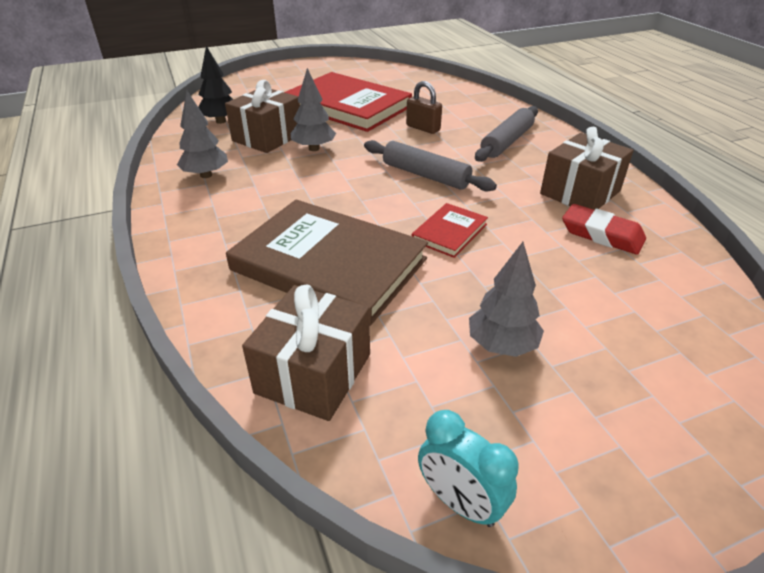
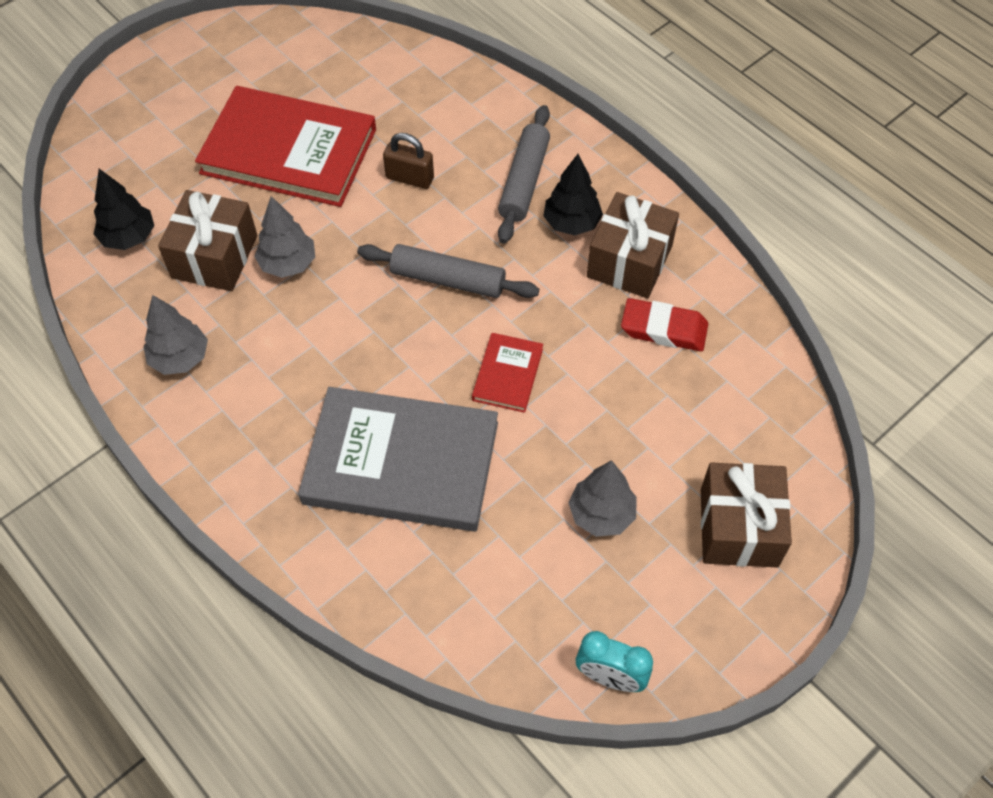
camera: 20 degrees left, 20 degrees up
(313, 373) = (449, 601): brown gift -> brown gift (738, 527)
(329, 264) = (401, 463): brown book -> grey book
(537, 166) = (571, 223): none -> black tree

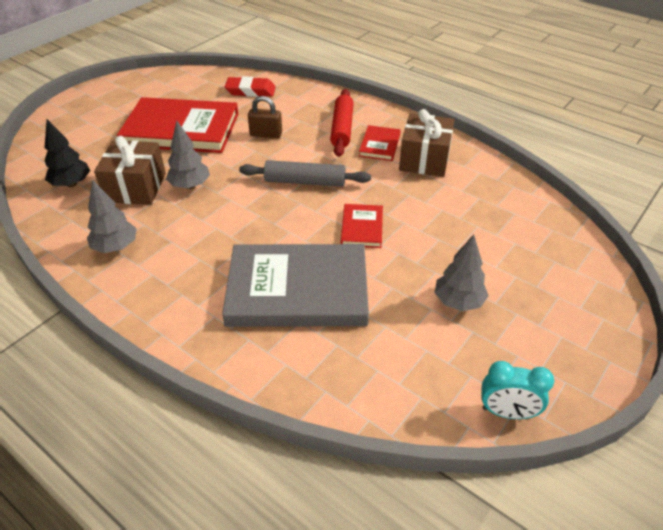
camera: 10 degrees left, 15 degrees down
(524, 181) = (342, 128): grey rolling pin -> red rolling pin
(571, 223) = (379, 145): black tree -> red book
(663, 329) = (460, 191): red eraser -> red eraser (250, 91)
(738, 527) = (561, 296): brown gift -> none

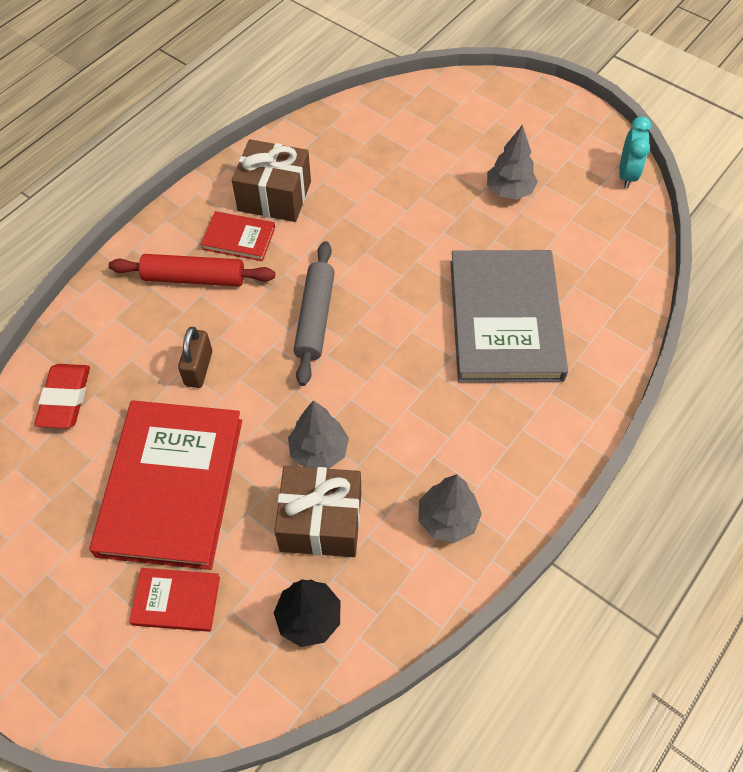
camera: 90 degrees left, 15 degrees up
(362, 228) = (403, 262): red book -> red book (176, 601)

